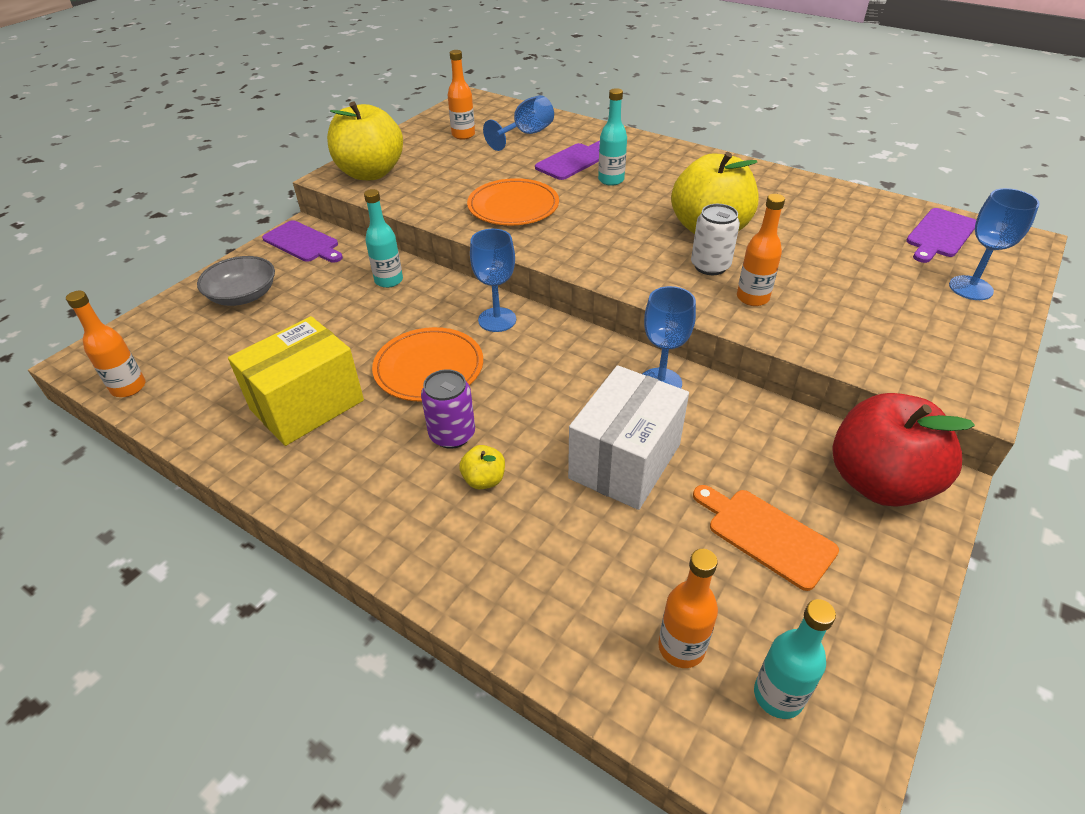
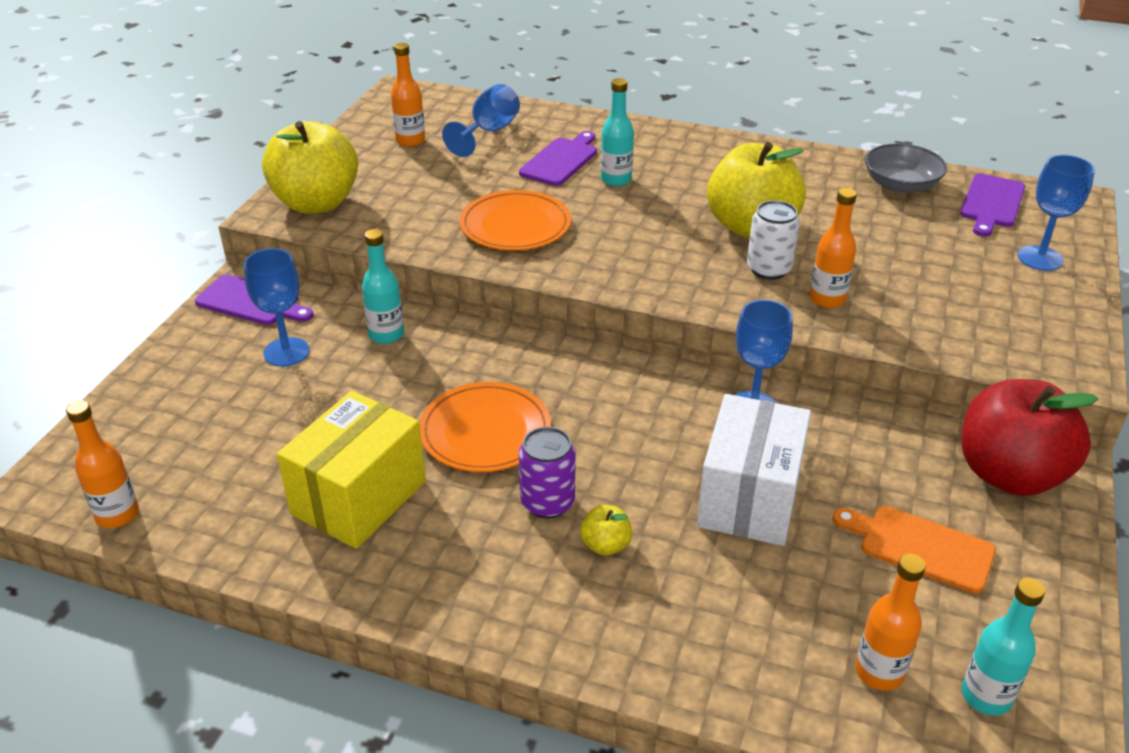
camera: 15 degrees left, 5 degrees down
(243, 295) = (207, 379): grey bowl -> grey bowl (900, 185)
(497, 320) = (540, 363): blue goblet -> blue goblet (286, 352)

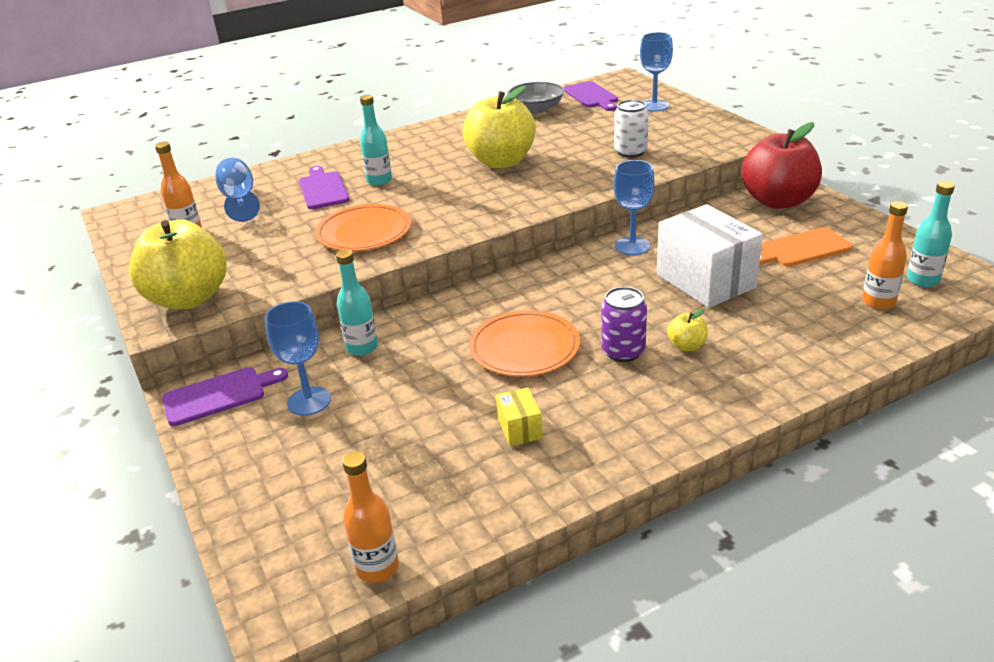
camera: 45 degrees left, 5 degrees down
(359, 497) = (519, 429): yellow box -> yellow box, size x0.45
(768, 269) = (549, 173): white can -> white can (630, 152)
(827, 299) = (602, 169): orange bottle -> none

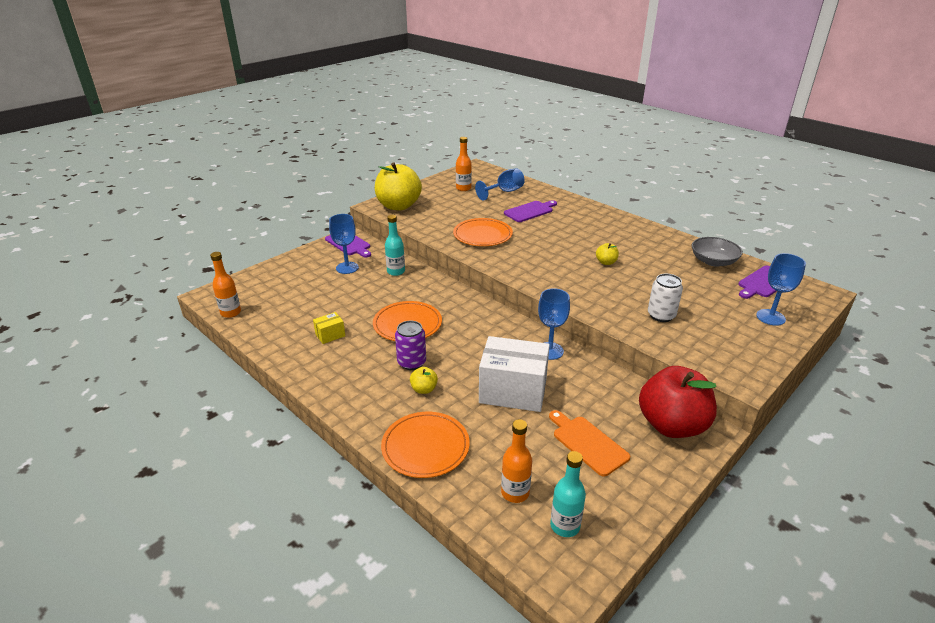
camera: 70 degrees right, 0 degrees up
(379, 181) = (551, 225): turquoise bottle -> none
(501, 162) = (606, 262): yellow apple -> yellow apple, size x0.41
(705, 281) = (513, 391): white box -> white box turned 60 degrees clockwise
(802, 355) = (425, 447): none -> orange plate

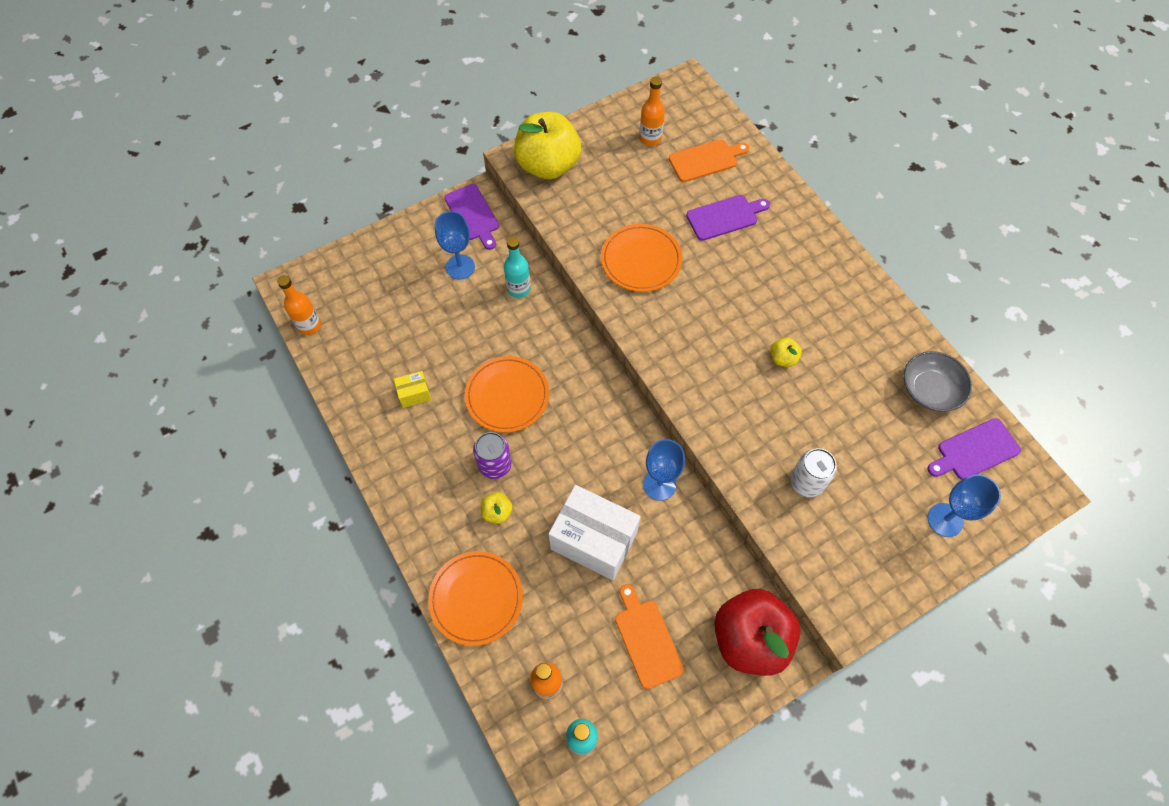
camera: 15 degrees right, 30 degrees up
(504, 192) = (705, 160): blue goblet -> orange cutting board

